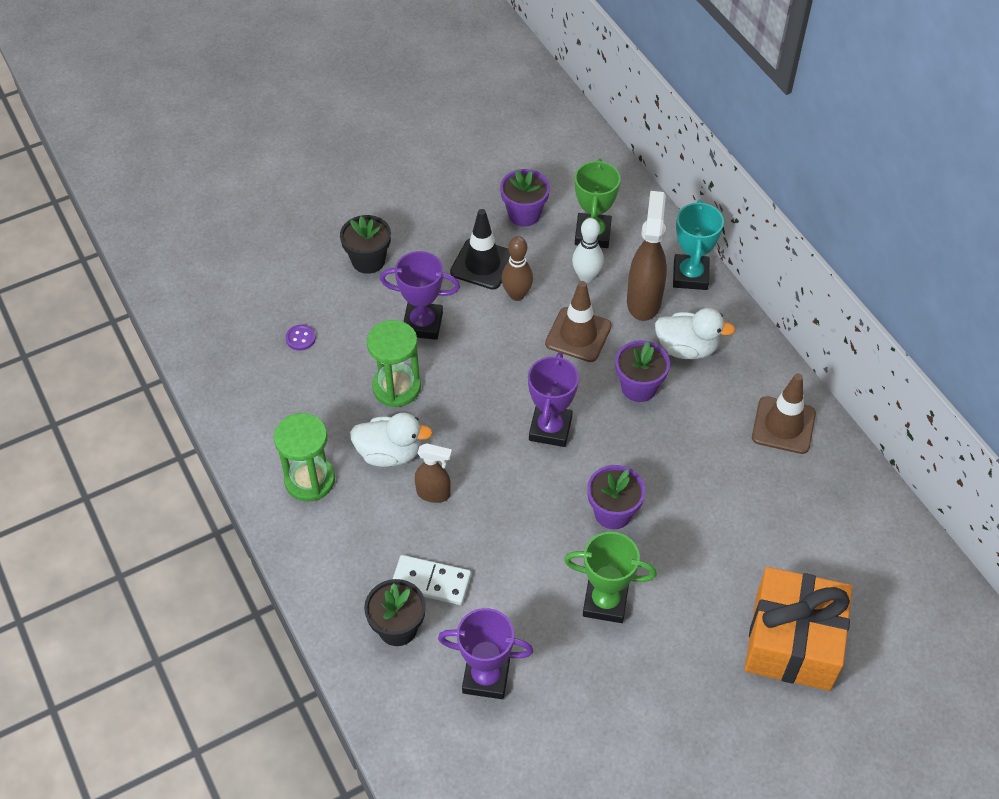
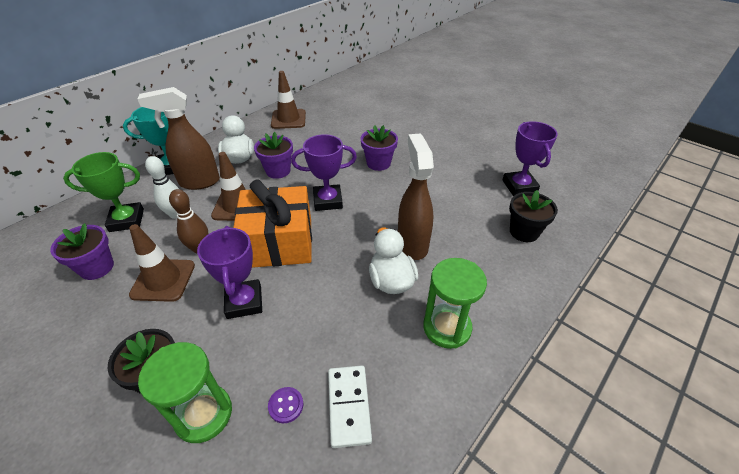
camera: 110 degrees left, 10 degrees down
(396, 387) = (322, 298): green hourglass -> green hourglass (203, 414)
(431, 581) = (479, 226): white domino -> white domino (348, 406)
(434, 494) = (412, 244): brown spray bottle -> brown spray bottle, size x1.71
(482, 264) = (163, 280): black traffic cone -> brown traffic cone
(605, 602) = (438, 155): green trophy -> none
(792, 641) = (416, 102): orange gift -> orange gift (278, 242)

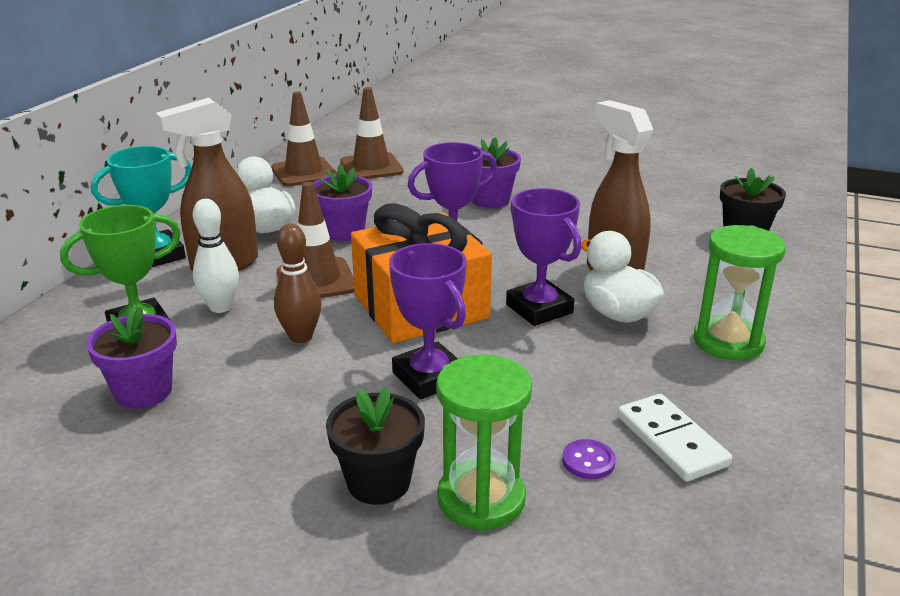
camera: 20 degrees left, 15 degrees down
(163, 280) = (275, 382): brown traffic cone -> brown traffic cone (371, 167)
(519, 186) = (701, 193): purple trophy -> purple trophy (539, 309)

